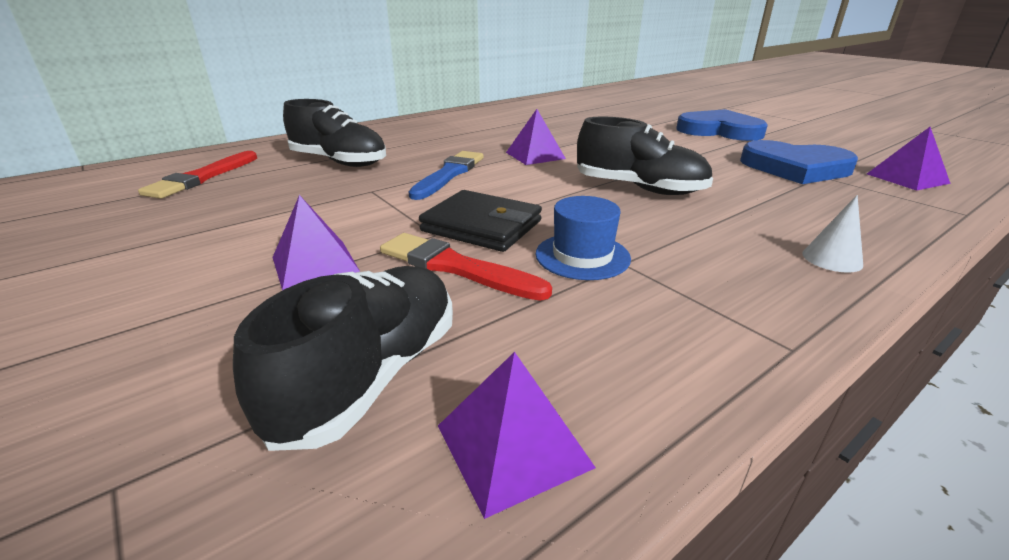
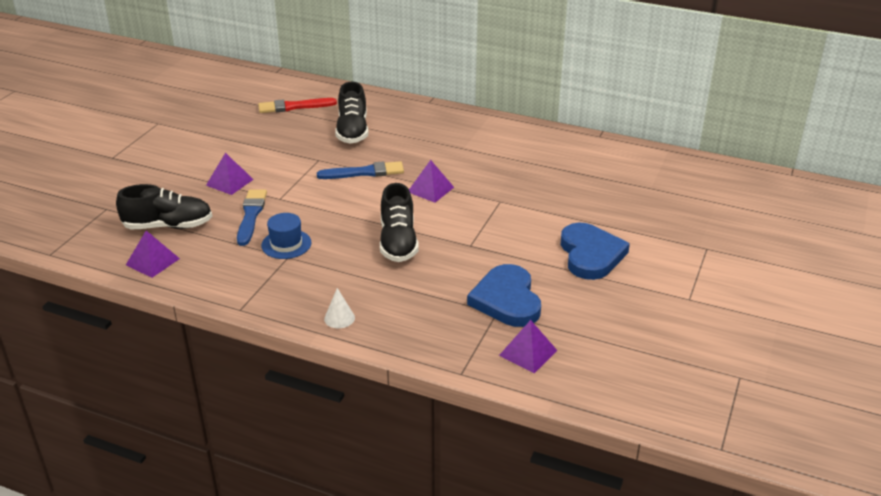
camera: 60 degrees right, 5 degrees up
(457, 267) = (251, 216): red brush -> blue brush
(482, 226) = (299, 207): black wallet -> none

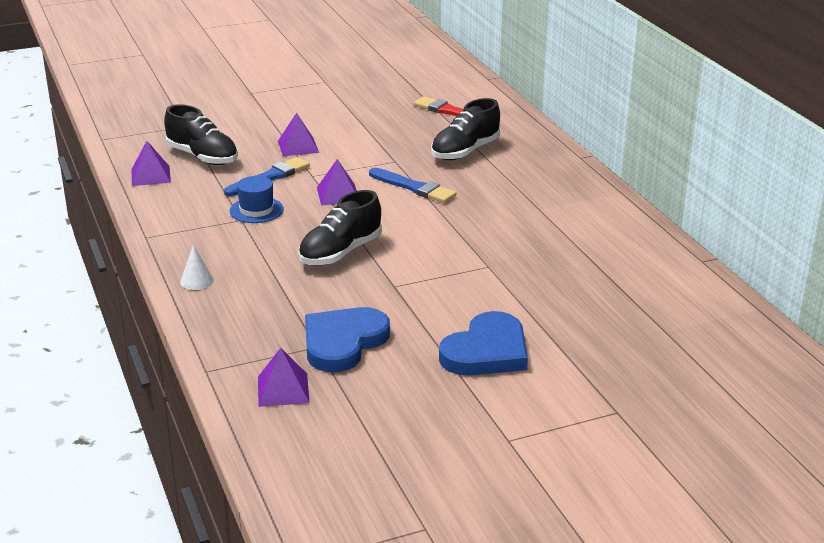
camera: 45 degrees right, 5 degrees down
(430, 189) = (444, 227): purple pyramid -> purple pyramid (338, 194)

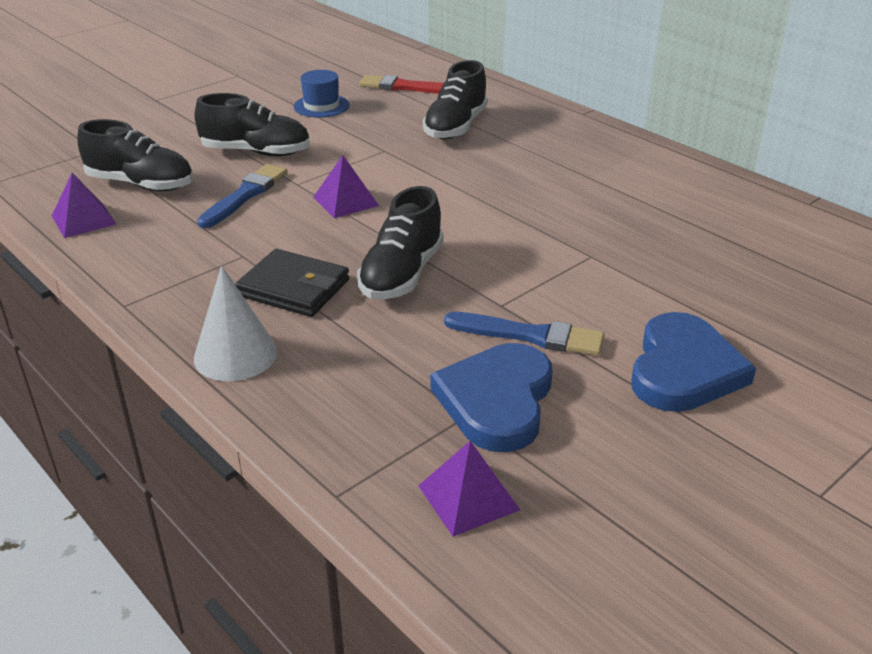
camera: 20 degrees left, 5 degrees up
(197, 281) = (235, 354): white cone -> white cone, size x1.73
(256, 210) = (255, 239): blue hat -> blue hat (321, 106)
(261, 247) = (294, 288): none -> black wallet
(298, 146) = (256, 152): purple pyramid -> black shoe
(413, 187) = (429, 177): blue brush -> blue brush (529, 335)

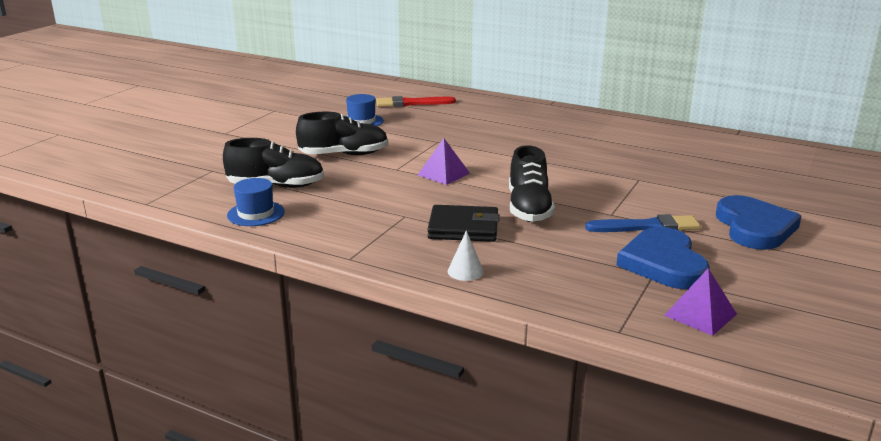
camera: 20 degrees left, 10 degrees down
(84, 220) = (256, 214): purple pyramid -> blue hat
(235, 354) = (465, 271): white cone -> white cone, size x0.58
(245, 195) = (365, 181): blue brush -> none
(455, 127) = (472, 122): black shoe -> none

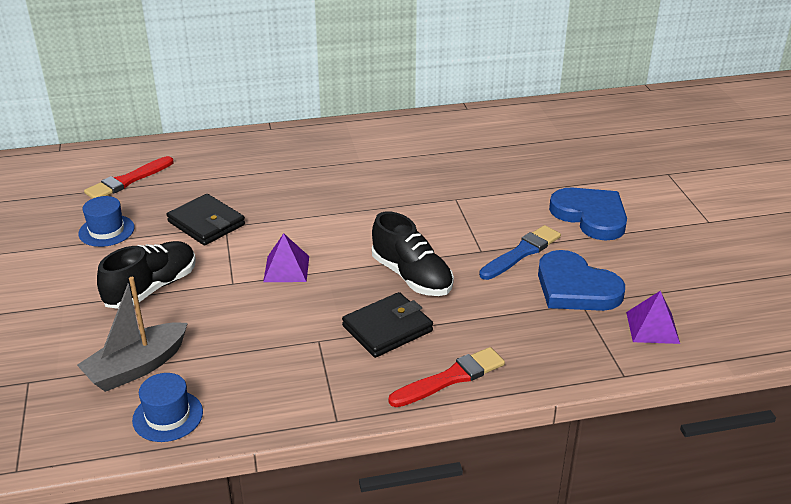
camera: 40 degrees left, 10 degrees up
(276, 186) = (136, 367): black shoe -> grey boat
(427, 136) = (206, 223): none -> black wallet
(465, 271) = (450, 378): white cone -> red brush

